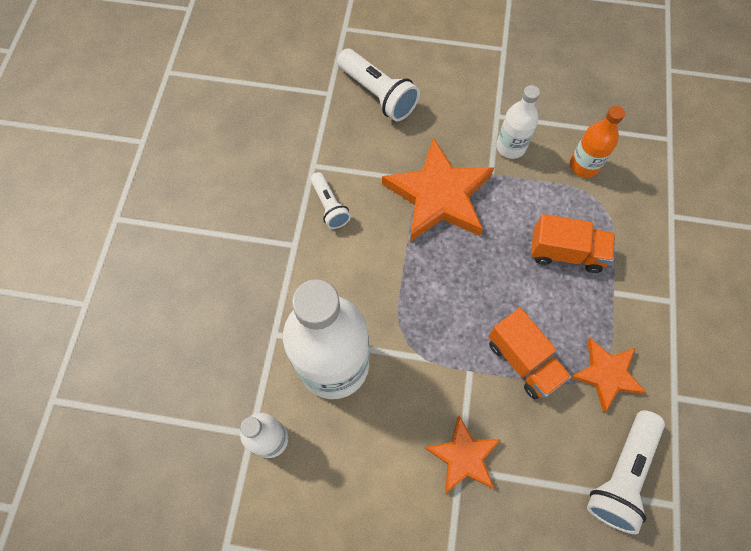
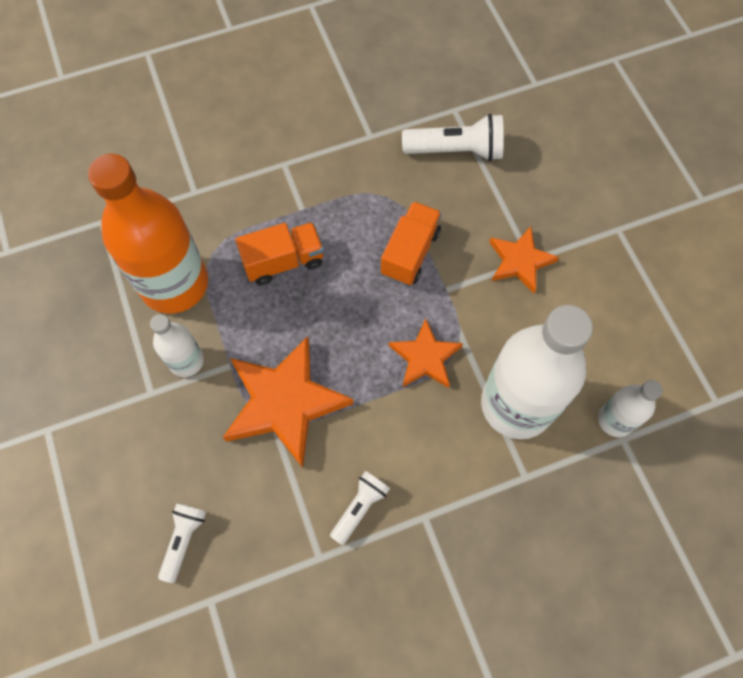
camera: 120 degrees left, 0 degrees up
(378, 94) = (183, 540): white flashlight -> white flashlight, size x0.61
(566, 252) = (283, 261): orange truck -> orange truck turned 90 degrees clockwise
(584, 165) = (174, 284): orange bottle -> orange bottle, size x2.03
(606, 374) = (382, 188): orange star -> orange star (425, 357)

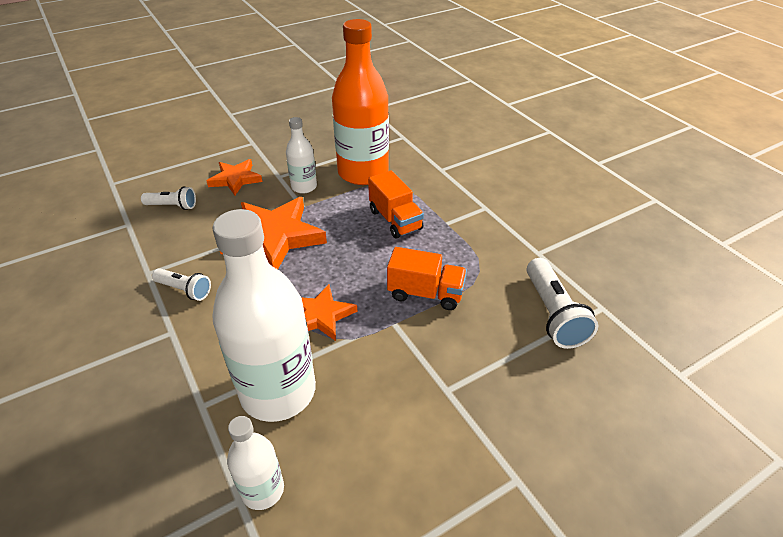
camera: 80 degrees right, 25 degrees down
(520, 261) = (441, 380): orange star -> orange star (235, 179)

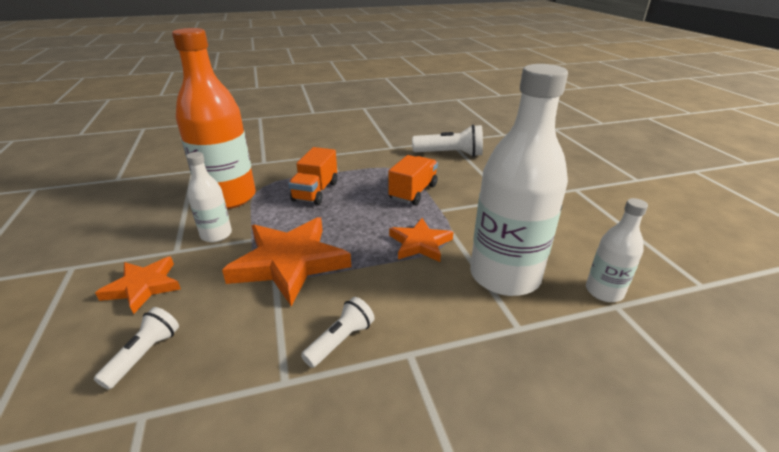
camera: 75 degrees left, 10 degrees down
(395, 220) = (315, 191): orange truck -> orange truck turned 120 degrees clockwise

